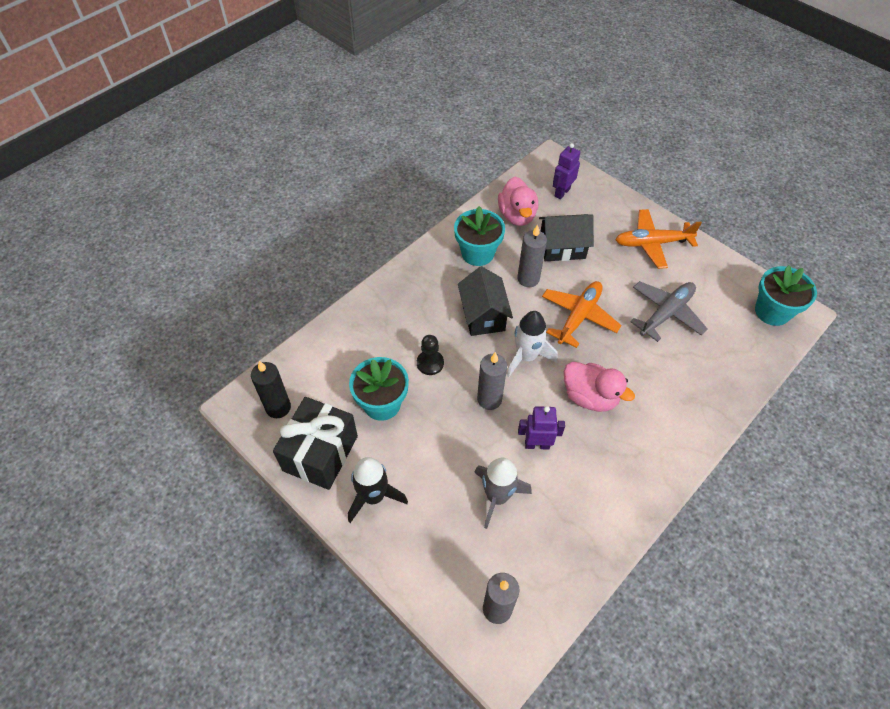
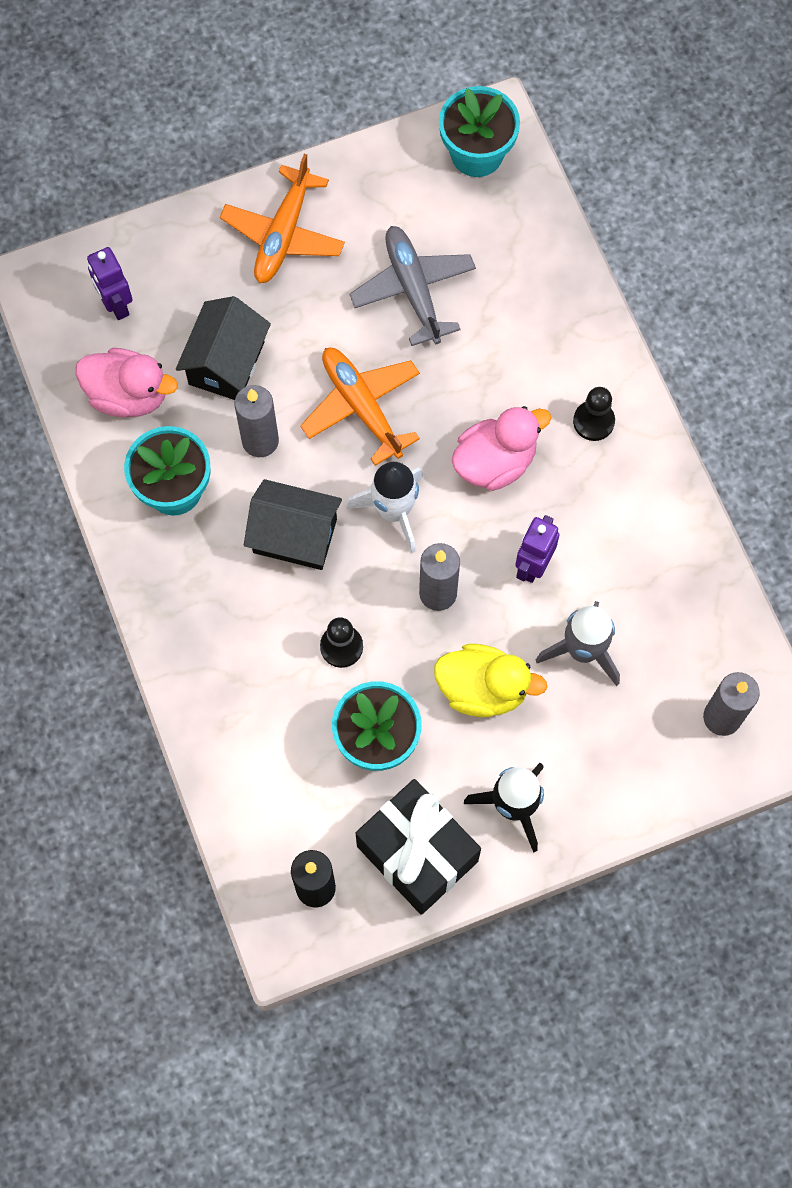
camera: 65 degrees left, 15 degrees up
(442, 448) = (483, 689): none -> yellow duck
(652, 441) = (593, 421): none -> black pawn

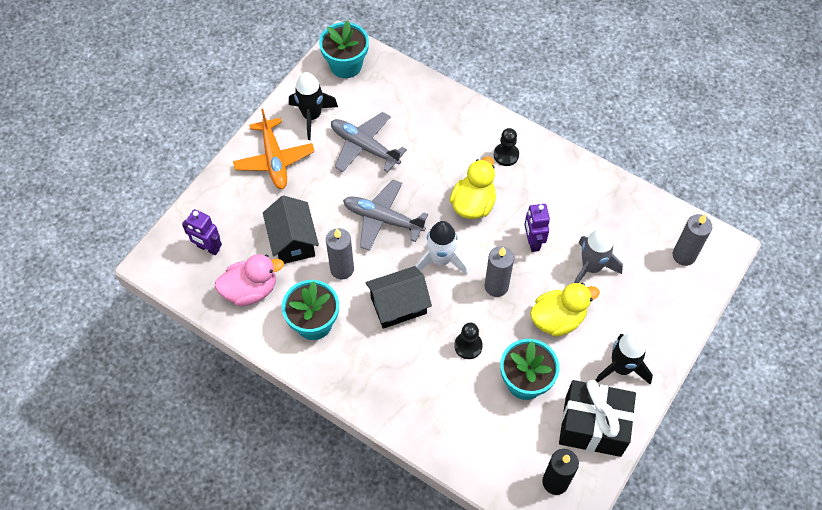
camera: 35 degrees left, 10 degrees down
(361, 406) = (382, 219): orange plane -> grey plane
(376, 202) = (312, 116): none -> black rocket
(495, 462) = (473, 204): pink duck -> yellow duck

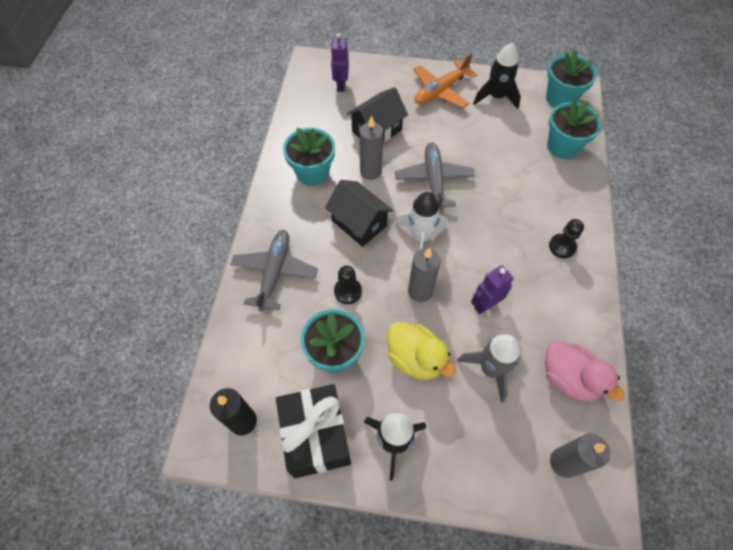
camera: 65 degrees right, 0 degrees up
(250, 290) = (320, 123): pink duck -> pink duck (568, 379)
(364, 146) = (493, 140): grey plane -> grey plane (275, 272)
(403, 95) = (562, 146): none -> turquoise flower pot
(473, 204) = (492, 240): yellow duck -> none

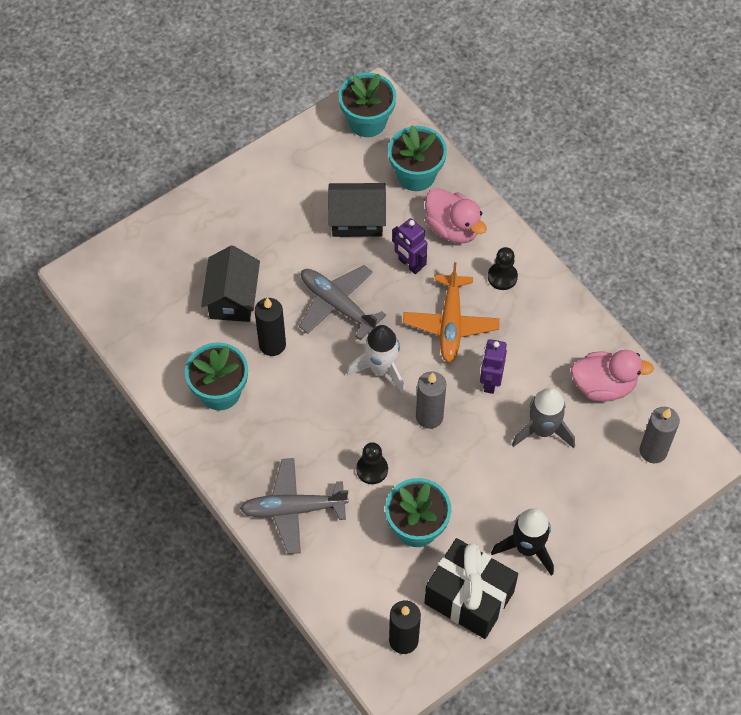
camera: 45 degrees left, 0 degrees up
(275, 272) = (293, 509): grey plane -> grey plane turned 60 degrees counterclockwise
(341, 85) = (142, 277): purple robot -> purple robot (409, 264)
(359, 223) = (316, 402): black house -> black house (357, 220)
(370, 171) = (272, 344): grey candle -> black candle
(415, 358) = (481, 473): yellow duck -> none
(440, 91) = (248, 204): orange plane -> orange plane (450, 324)
(496, 97) = (307, 168): black rocket -> none
(556, 193) = (452, 228): none -> pink duck

